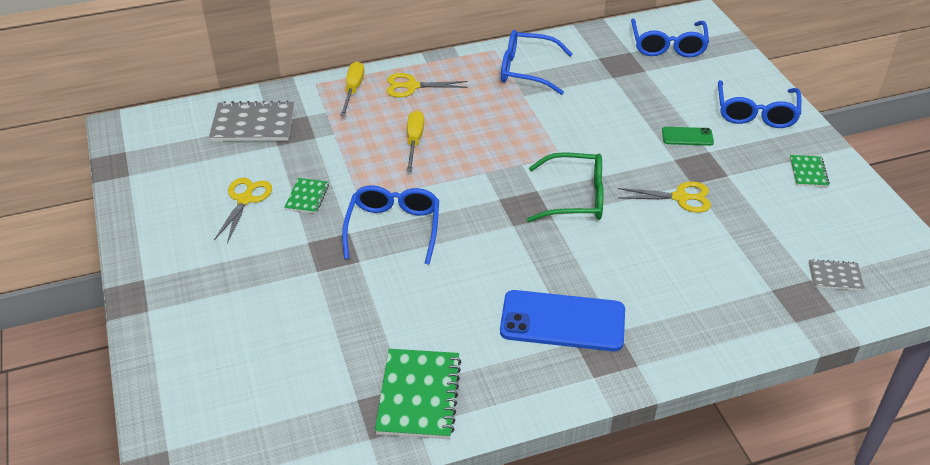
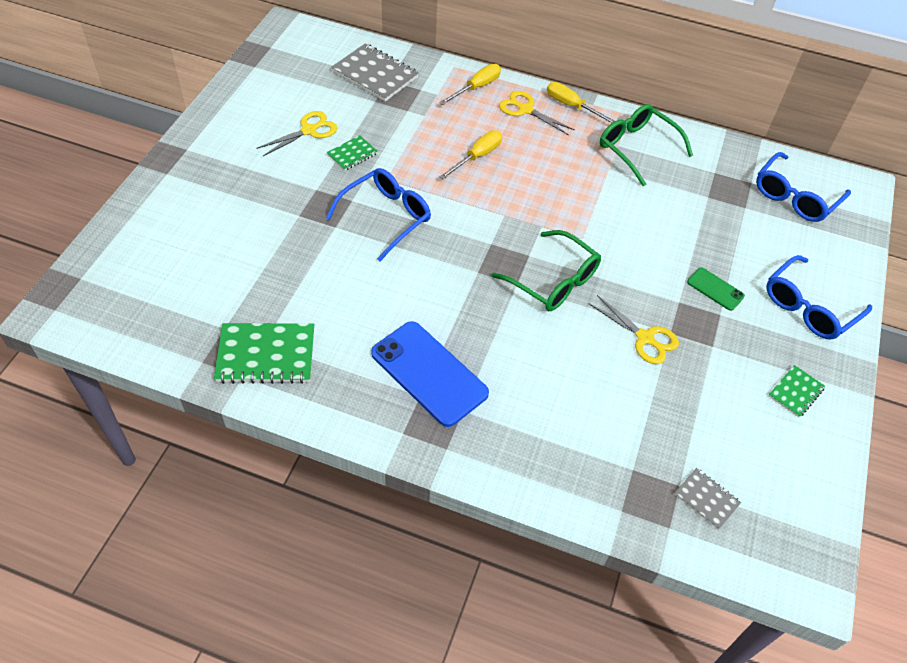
camera: 35 degrees right, 10 degrees up
(418, 395) = (266, 355): green notebook -> green notebook turned 45 degrees clockwise
(445, 65) = (572, 106): none -> yellow screwdriver
(526, 70) = (637, 148): blue glasses -> green glasses

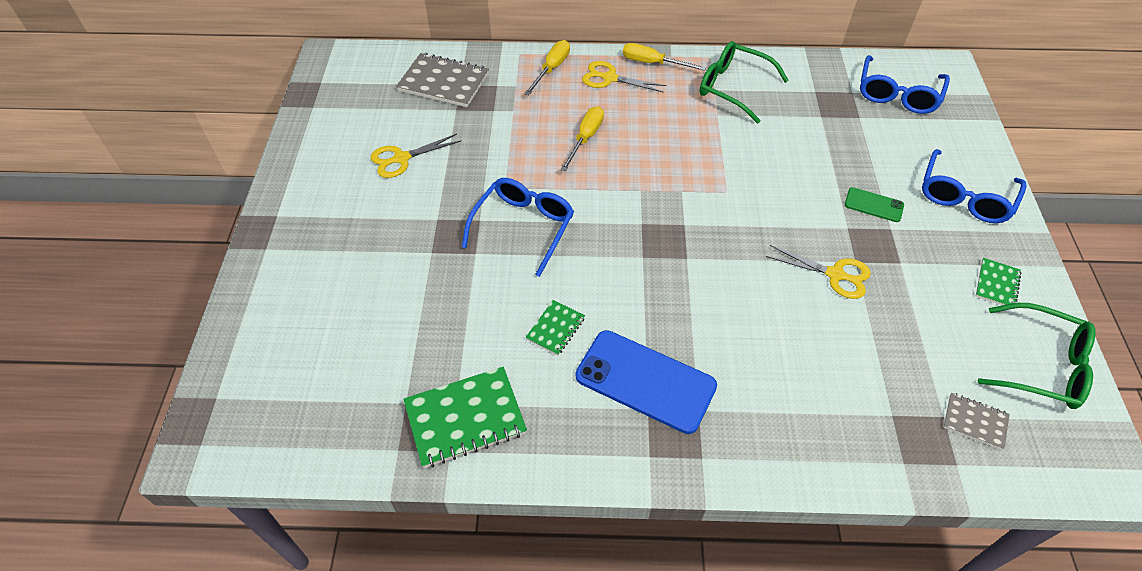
camera: 15 degrees left, 0 degrees up
(309, 130) = (401, 159): yellow scissors -> yellow scissors turned 150 degrees counterclockwise
(352, 154) = (458, 171): green notebook -> green notebook (555, 328)
(554, 281) = (721, 243): green glasses -> green glasses (1041, 365)

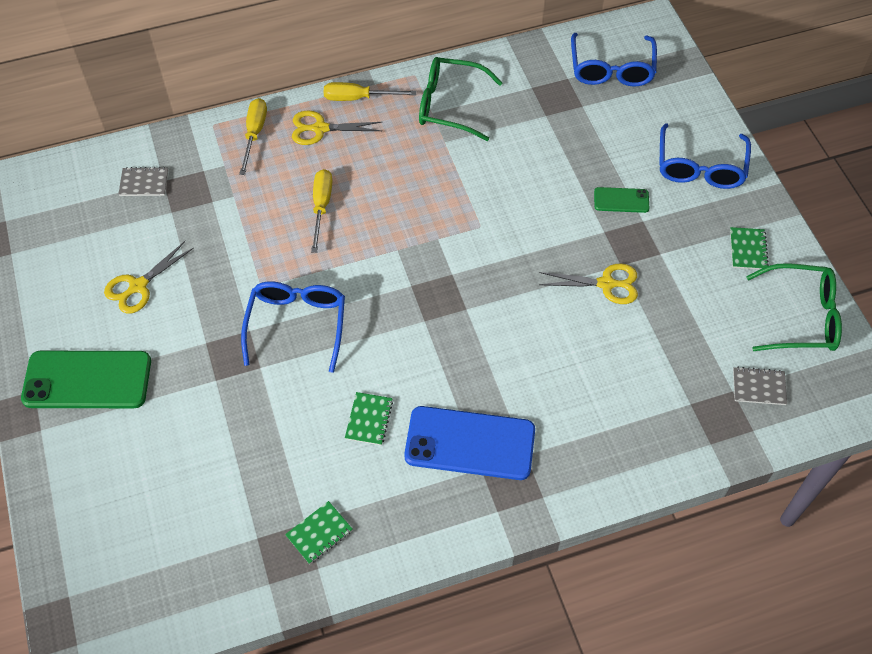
camera: 20 degrees left, 5 degrees up
(323, 220) = (87, 380): none -> green phone
(443, 82) = (144, 183): grey notebook -> grey notebook, size x0.54
(465, 418) = (319, 533): green notebook -> green notebook, size x0.54

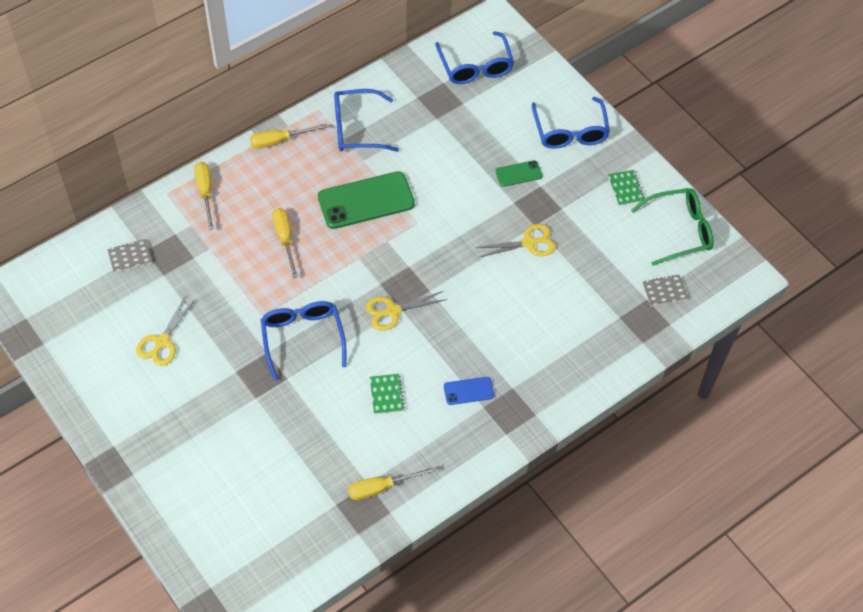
camera: 20 degrees left, 0 degrees up
(87, 380) = (153, 426): green phone -> green phone (366, 200)
(319, 533) = (381, 487): green notebook -> yellow screwdriver
(320, 129) = (258, 174): yellow scissors -> yellow scissors (392, 311)
(449, 105) = (356, 128): green glasses -> blue glasses
(470, 443) = (468, 391): blue phone -> blue phone, size x0.49

